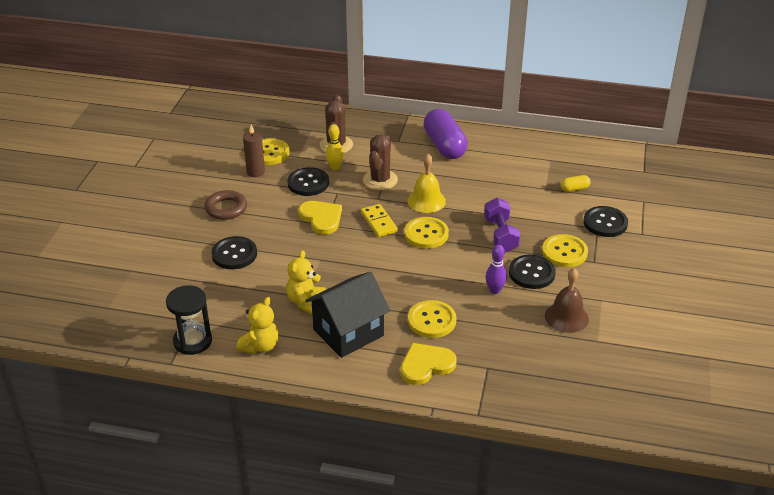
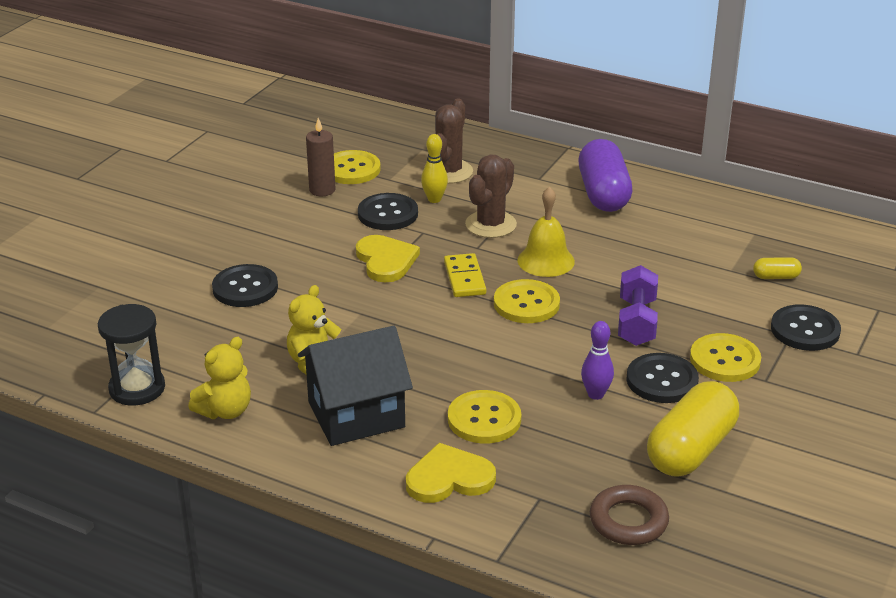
camera: 15 degrees right, 5 degrees down
(226, 208) = (261, 229): brown ring -> brown ring (628, 521)
(566, 317) = (690, 449): brown bell -> yellow capsule

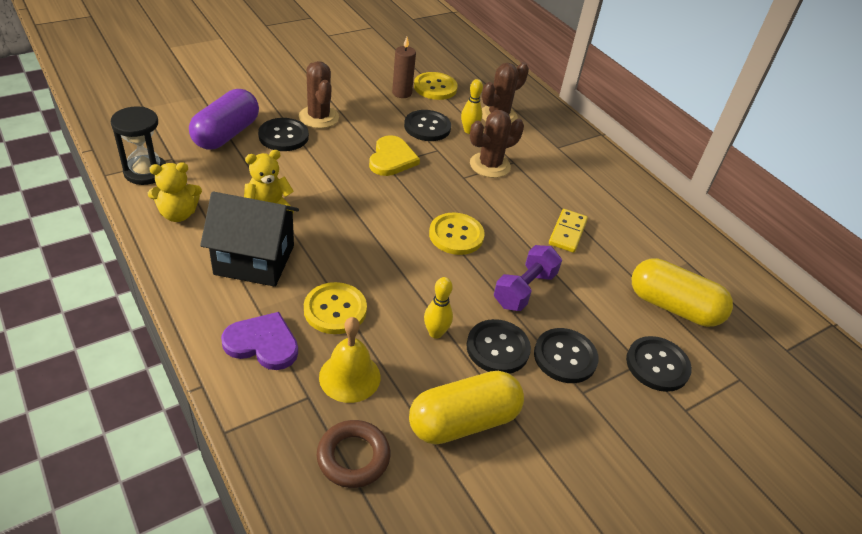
camera: 25 degrees right, 10 degrees up
(260, 253) = (319, 117): none -> brown cactus
(449, 478) = (262, 343): yellow heart -> purple heart
(464, 278) = (432, 195): yellow domino -> yellow domino (567, 232)
(546, 260) = (503, 209): yellow bell -> yellow bell (349, 377)
(595, 394) = (435, 333): purple bowling pin -> yellow bowling pin
(603, 194) = (595, 179): purple capsule -> purple capsule (226, 134)
(725, 360) = (565, 357): yellow button -> black button
(776, 277) = (673, 307): yellow capsule -> yellow capsule, size x2.28

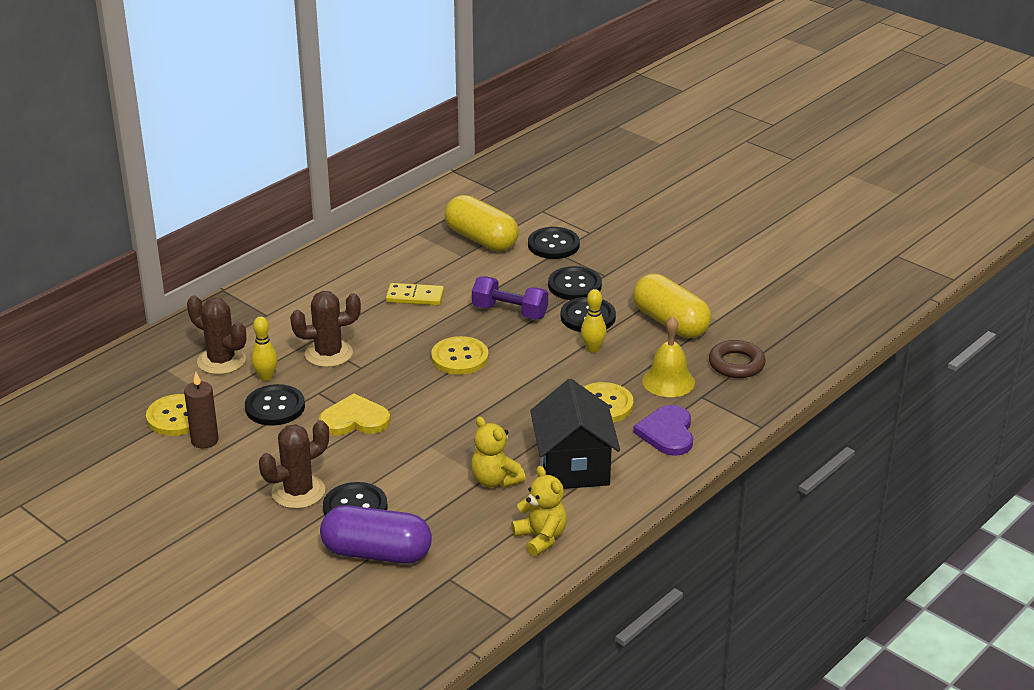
camera: 100 degrees left, 10 degrees down
(146, 172) = (487, 588): black hourglass -> none
(490, 165) = (328, 354): brown cactus -> brown cactus turned 60 degrees counterclockwise
(673, 307) = (481, 239): yellow capsule -> yellow capsule turned 60 degrees counterclockwise

